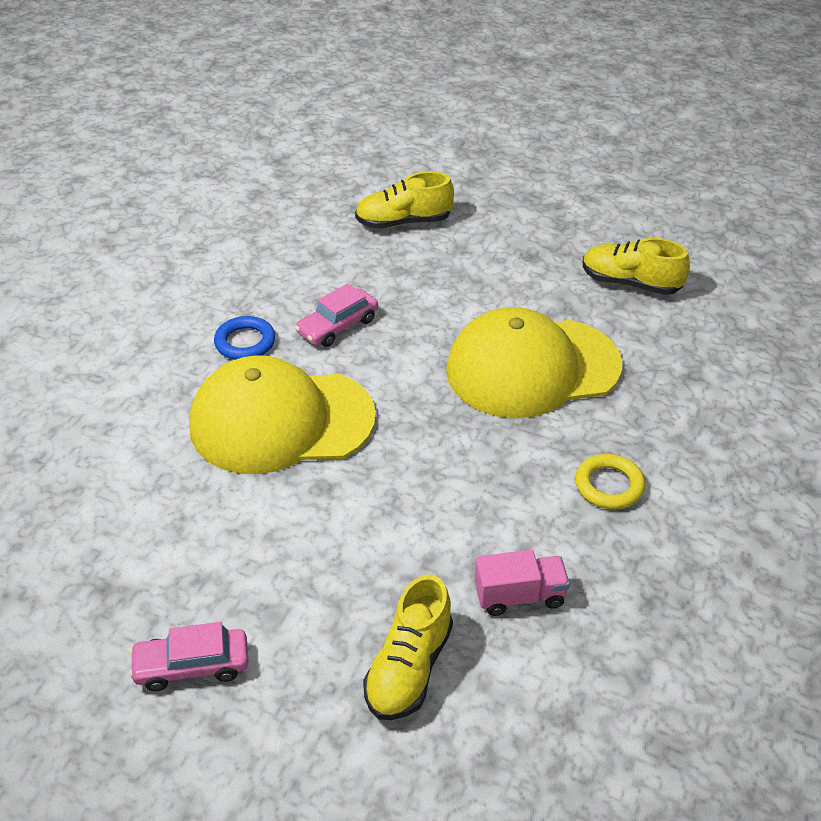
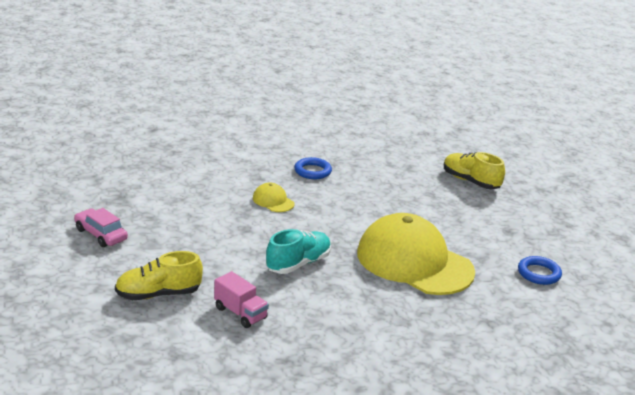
camera: 50 degrees right, 15 degrees down
(281, 421) = (273, 201): yellow cap -> yellow cap, size x0.41
(337, 326) = (360, 191): pink car -> none
(452, 476) = (298, 264): none -> turquoise shoe
(609, 485) = (356, 318): yellow ring -> none
(630, 283) = (539, 273): yellow shoe -> blue ring

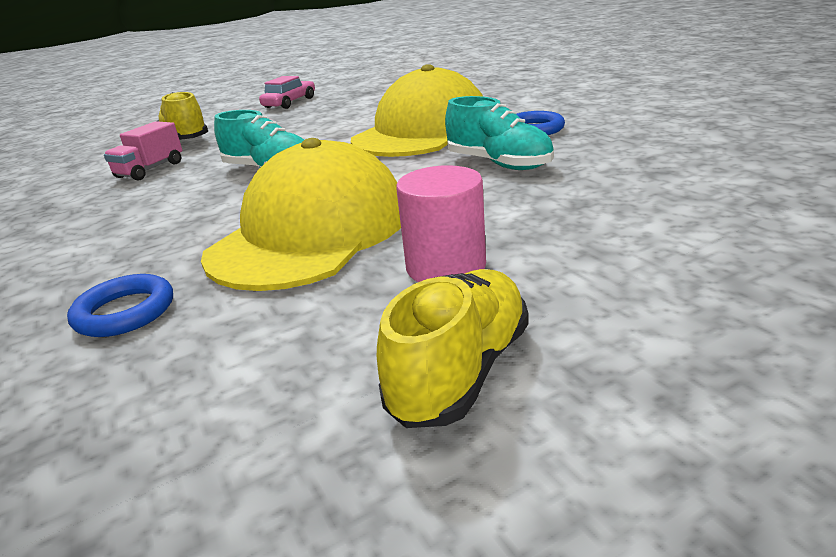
camera: 80 degrees right, 0 degrees up
(273, 201) = (422, 131): yellow cap -> yellow cap, size x2.45
(362, 196) = (499, 164): none -> turquoise shoe
(470, 181) = (702, 226): yellow shoe -> yellow shoe (460, 371)
(473, 237) = (446, 266): none -> pink cylinder
(539, 273) = (332, 374): blue ring -> blue ring (125, 312)

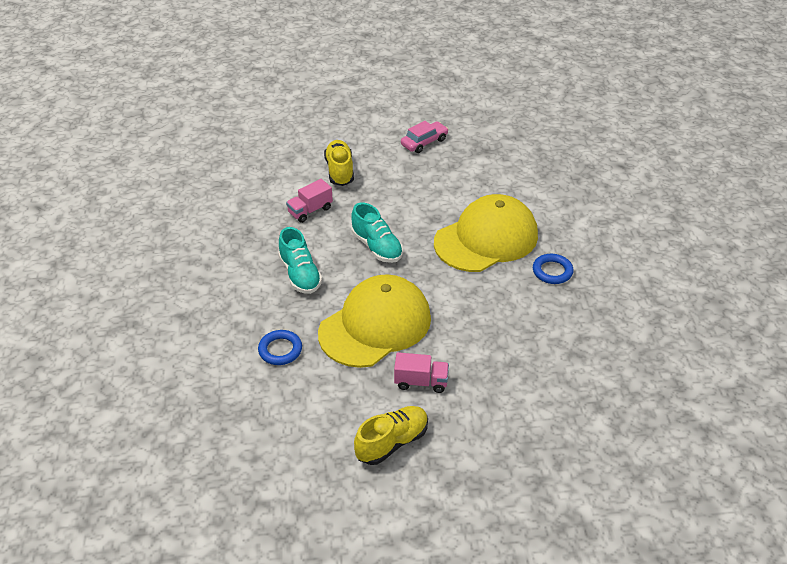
camera: 20 degrees right, 15 degrees up
(446, 266) = (421, 382): pink cylinder -> pink truck
(499, 164) = (502, 304): turquoise shoe -> turquoise shoe (300, 274)

